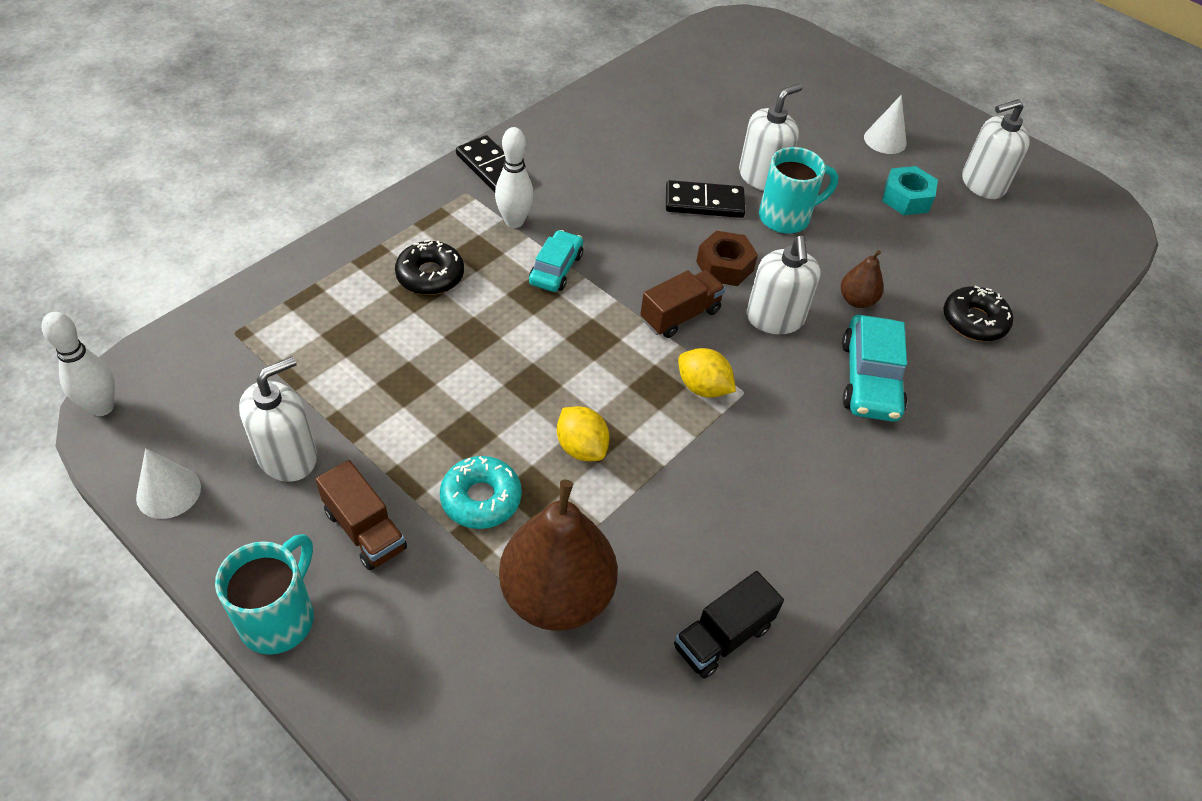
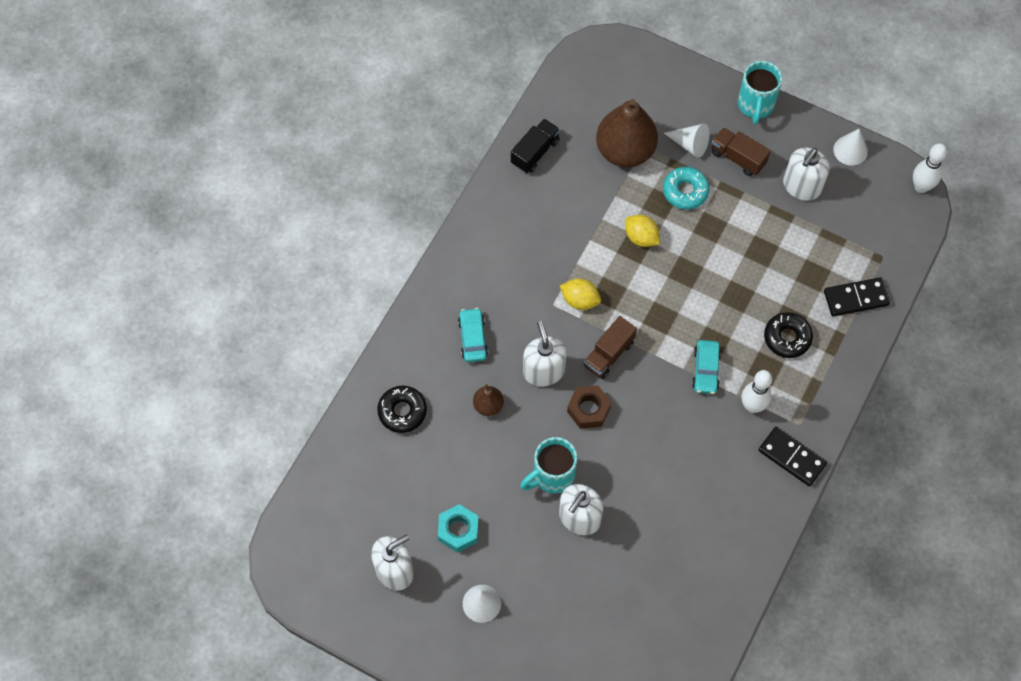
camera: 170 degrees right, 15 degrees up
(436, 576) = (690, 144): none -> white cone
(704, 202) = (618, 472): black domino -> black domino (856, 298)
(870, 379) = (473, 338): turquoise car -> turquoise car, size x0.66

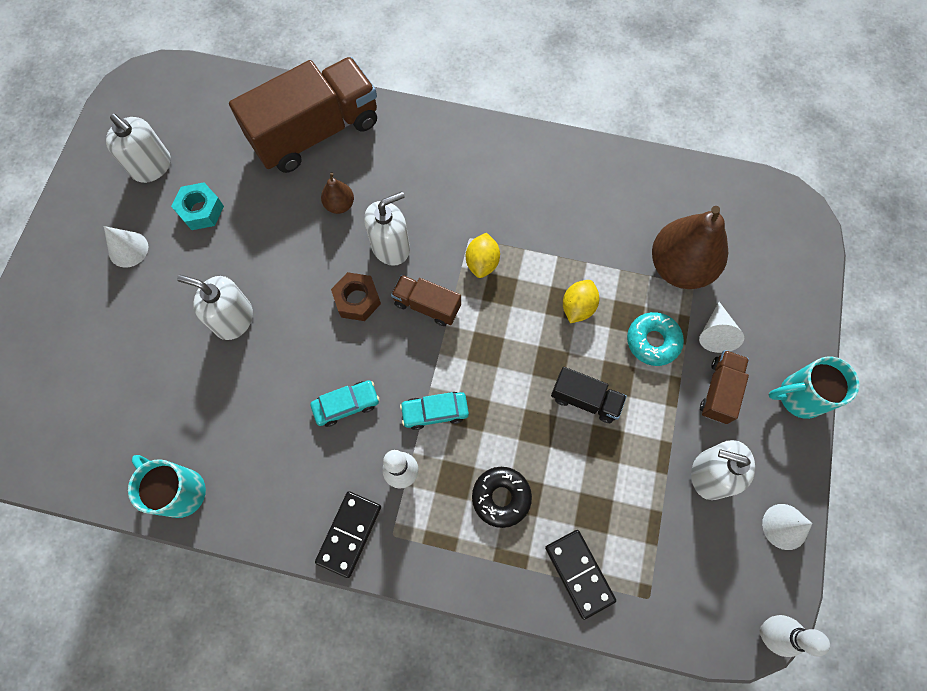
camera: 75 degrees right, 5 degrees up
(402, 411) = (316, 132): black donut -> brown truck
(473, 338) = (410, 173): turquoise car -> turquoise car (346, 405)
(535, 152) = (642, 179): black truck -> black truck (585, 399)
(552, 476) = (275, 282): turquoise mug -> turquoise mug (180, 491)

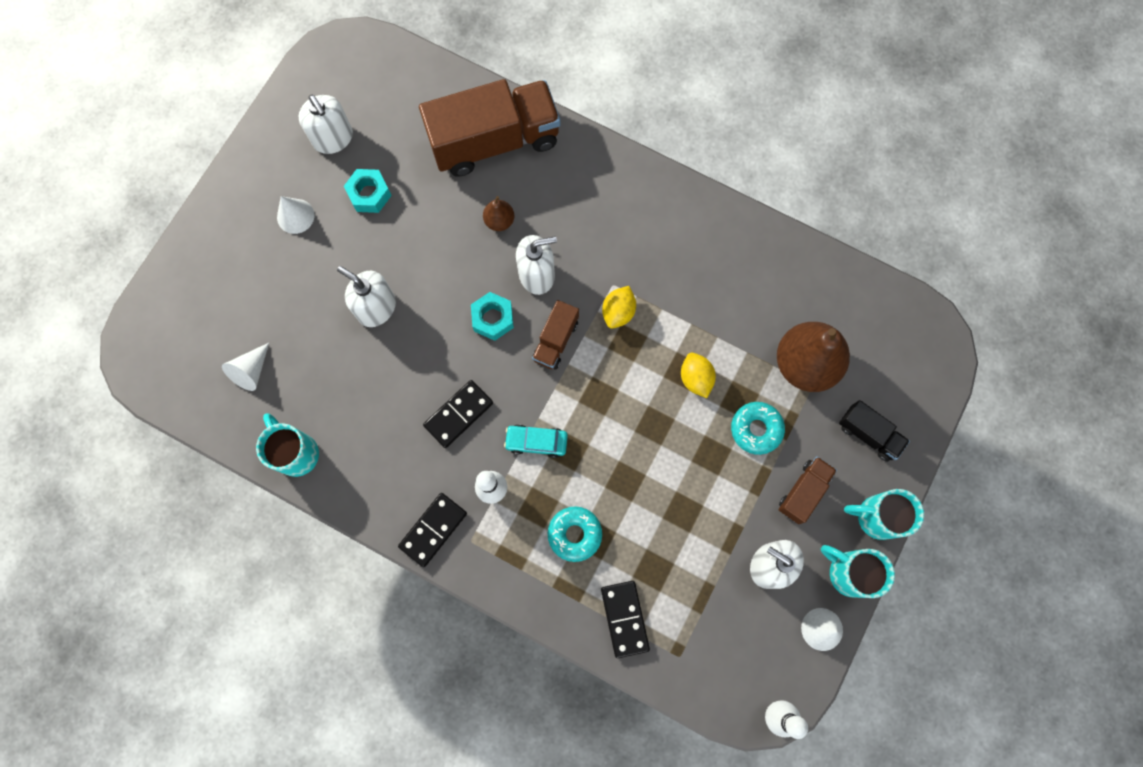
camera: 15 degrees right, 5 degrees up
(346, 405) = (459, 414): turquoise car -> black domino
(357, 300) = (493, 318): brown nut -> turquoise nut
(427, 305) = (555, 340): brown truck -> brown truck turned 105 degrees counterclockwise
(501, 497) = (574, 534): black donut -> turquoise donut
(578, 307) = (695, 378): yellow lemon -> yellow lemon turned 60 degrees counterclockwise
(585, 399) = (676, 467): black truck -> black truck (868, 434)
(715, 333) = (818, 437): white cone -> white cone (251, 371)
(791, 460) = (848, 572): none -> turquoise mug

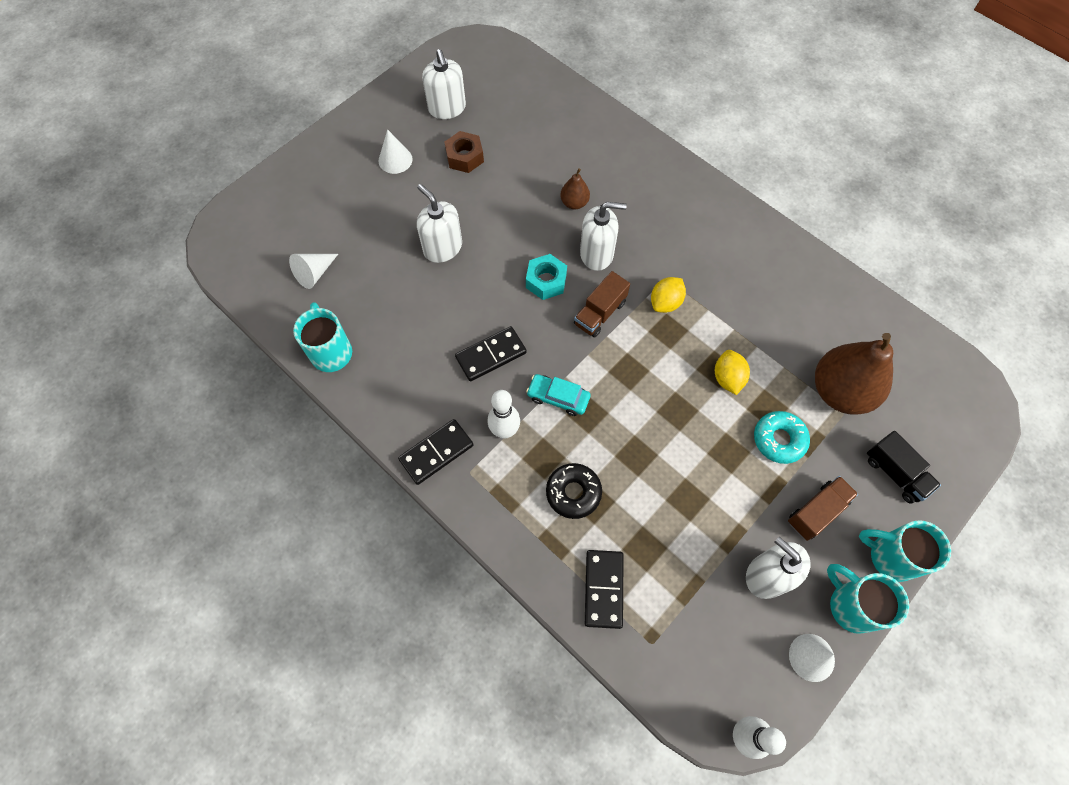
camera: 15 degrees right, 10 degrees down
(369, 194) = (464, 157): turquoise nut -> brown nut
(494, 141) = (587, 140): brown truck -> none
(574, 534) = (573, 493): turquoise donut -> black donut

